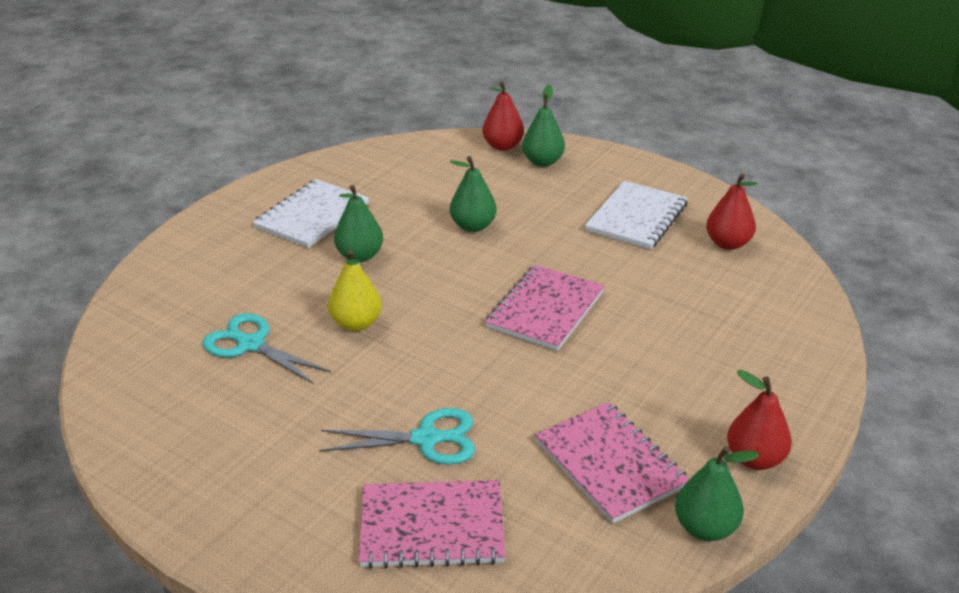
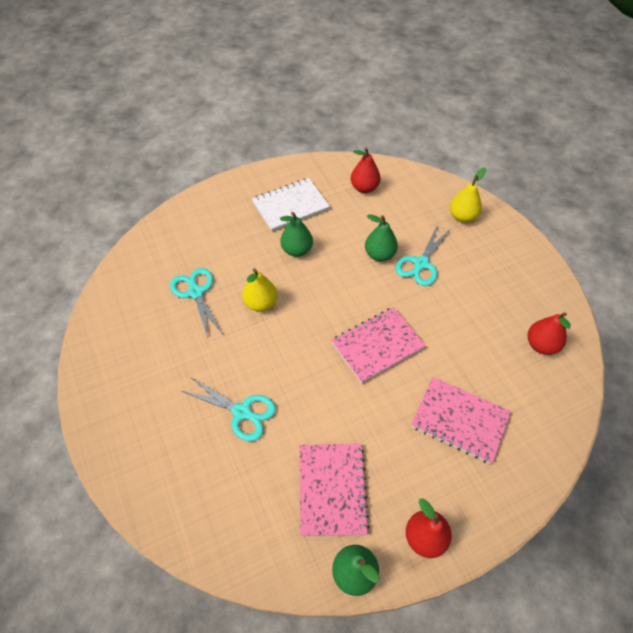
camera: 30 degrees right, 20 degrees up
(432, 527) = (203, 478): pink notebook -> pink notebook (459, 420)
(503, 146) = (445, 192): red pear -> red pear (364, 188)
(531, 218) = (421, 264): none -> turquoise scissors
(542, 162) = (462, 216): green pear -> yellow pear
(636, 218) = (492, 293): white notebook -> none

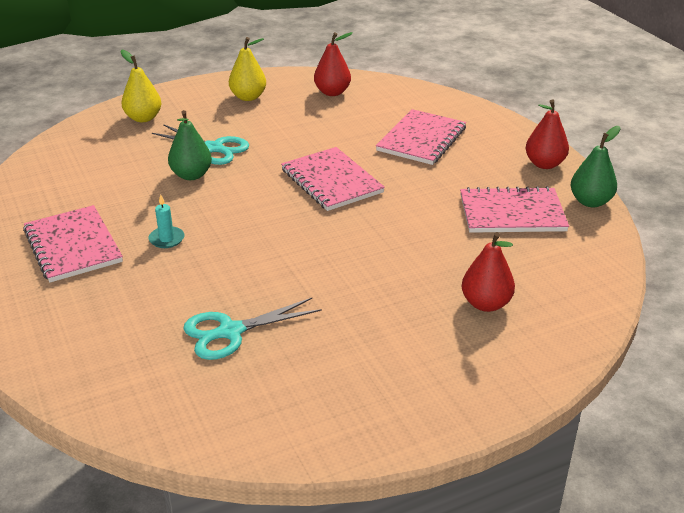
camera: 90 degrees left, 20 degrees down
(242, 412) = (429, 277): turquoise scissors -> none
(261, 303) = (259, 268): yellow pear -> yellow pear (248, 97)
(290, 206) = (73, 246): white notebook -> pink notebook
(297, 250) = (166, 239): green pear -> turquoise candle
(364, 188) = (62, 183): red pear -> red pear (486, 304)

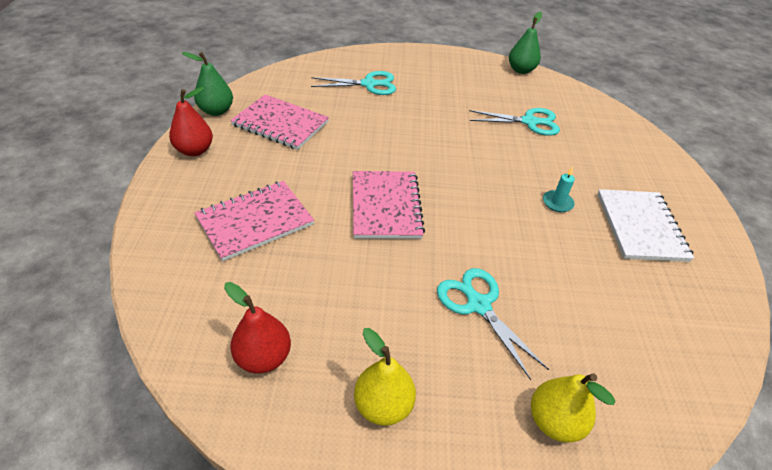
camera: 155 degrees left, 10 degrees up
(73, 246) = (640, 226): pink notebook -> white notebook
(191, 175) = (516, 270): green pear -> green pear (521, 70)
(486, 304) = (369, 84): red pear -> turquoise scissors

